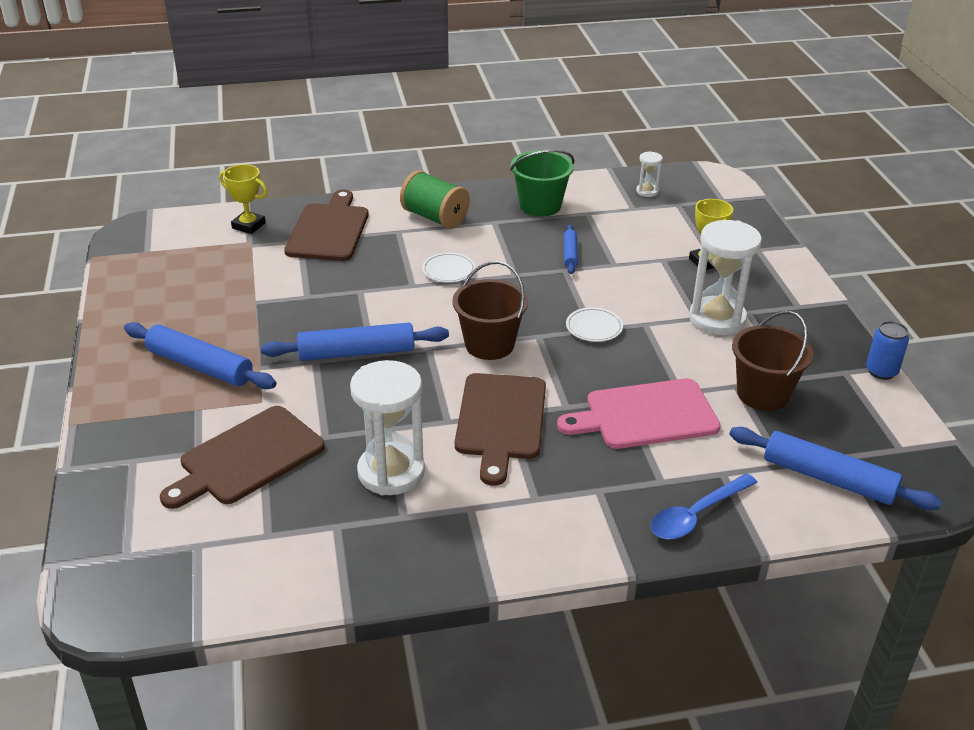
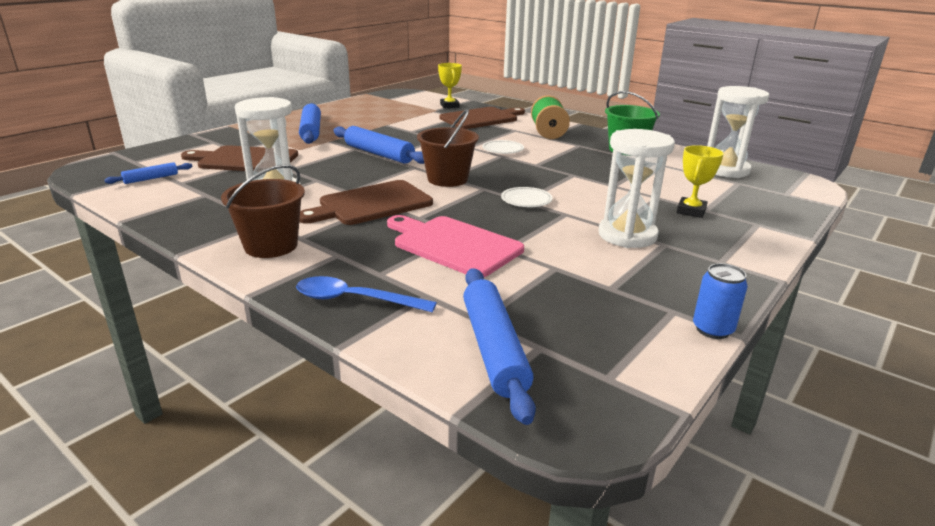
camera: 50 degrees right, 10 degrees down
(570, 254) = (594, 171): blue rolling pin -> blue rolling pin (151, 178)
(647, 191) = (725, 170): white hourglass -> white hourglass, size x2.15
(763, 394) = (564, 281): brown bucket -> brown bucket (271, 246)

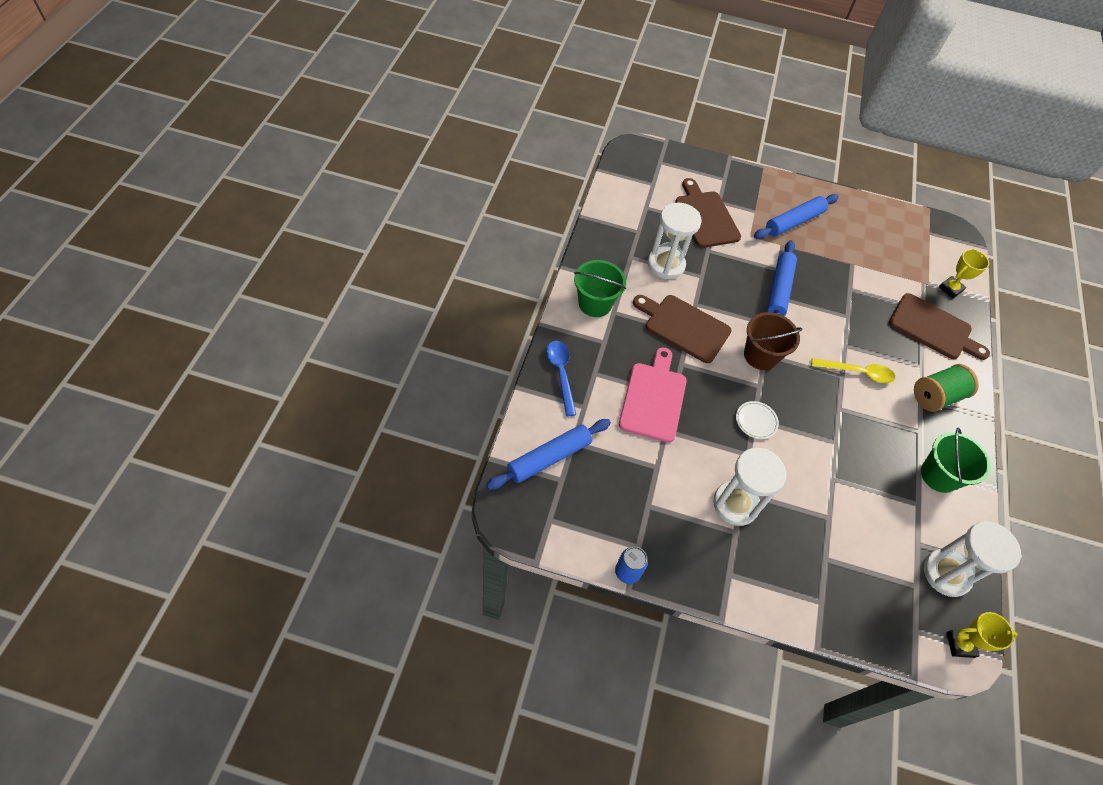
camera: 60 degrees right, 30 degrees up
(151, 178) = (641, 189): blue rolling pin -> none
(271, 246) = (595, 303): brown bucket -> green bucket
(502, 149) = (857, 372): white plate -> yellow spoon
(691, 211) = (815, 547): yellow trophy -> yellow trophy (960, 644)

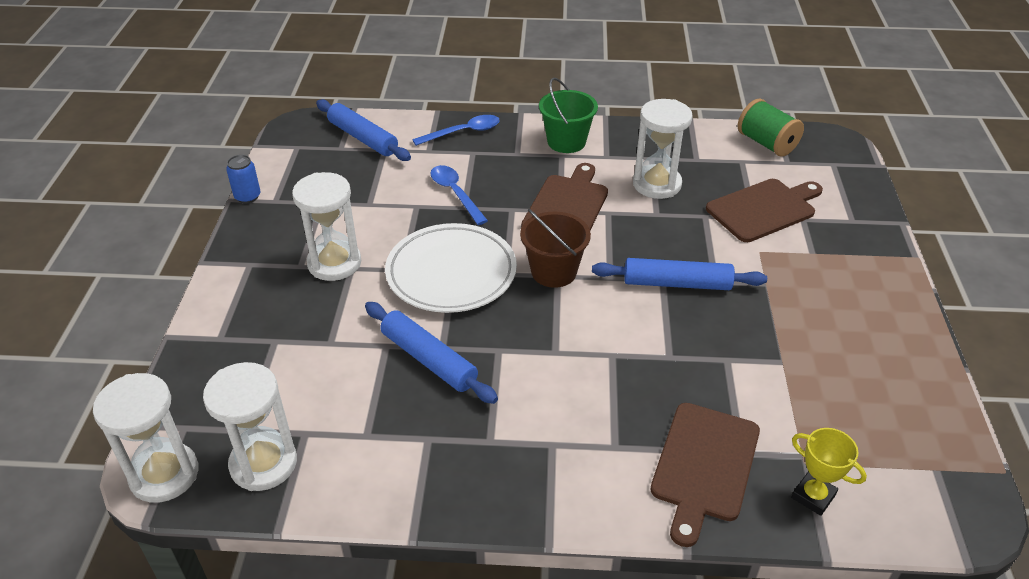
camera: 85 degrees right, 15 degrees down
(653, 398) = (455, 193): pink cutting board -> blue spoon
(756, 421) = (451, 273): white plate -> white plate, size x2.42
(794, 222) = (822, 293): blue rolling pin -> blue rolling pin (429, 359)
(857, 372) = (568, 368): yellow spoon -> none
(936, 396) = (563, 464): green spool -> green spool (766, 143)
(939, 475) = (418, 462): green bucket -> none
(960, 644) = (164, 475): yellow trophy -> white hourglass

